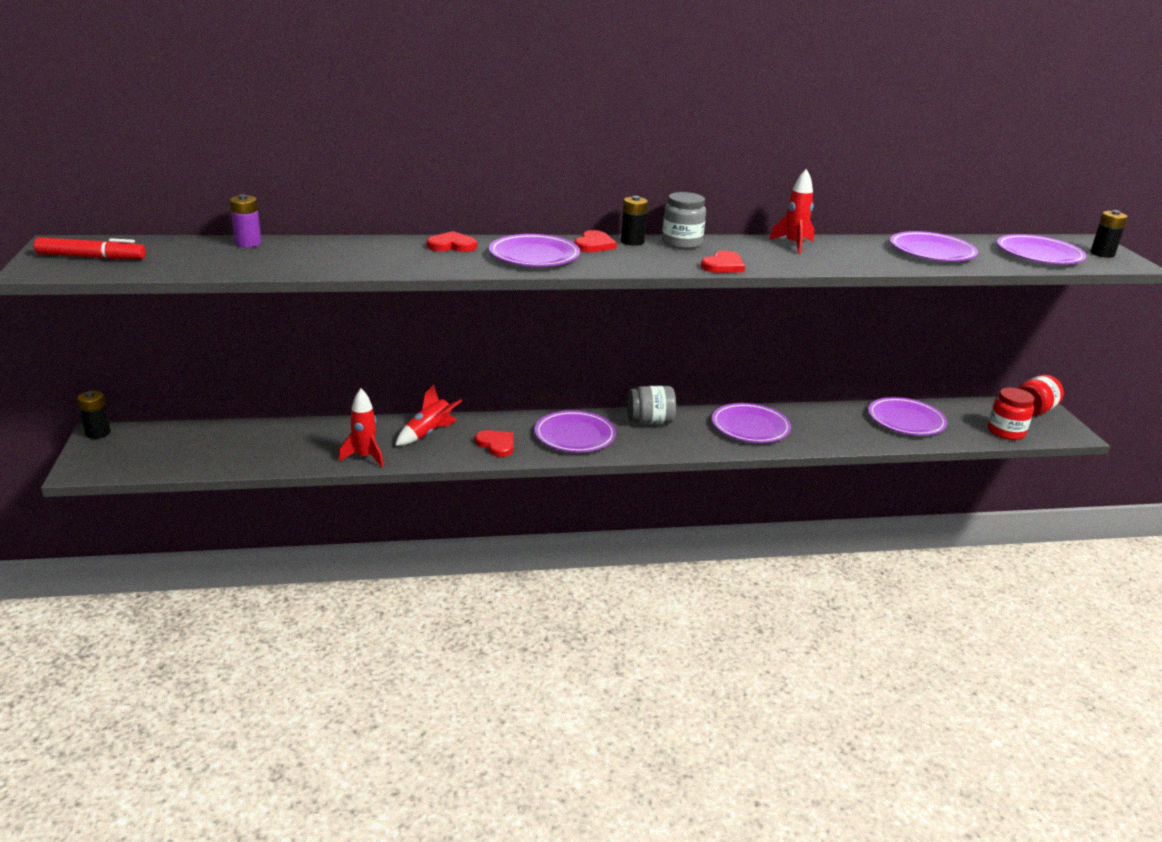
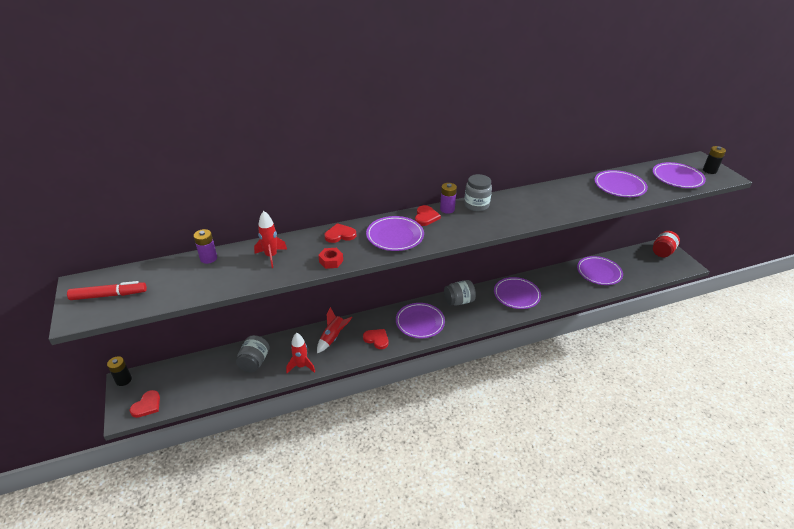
camera: 10 degrees left, 10 degrees up
(296, 442) = (254, 362): none -> grey jar
(423, 266) = (331, 261): none -> red nut
(632, 241) = (447, 209): black battery -> purple battery
(723, 265) = (509, 224): red heart -> red heart (147, 405)
(793, 245) = (541, 194): red rocket -> red rocket (271, 256)
(1006, 432) = (653, 271): red jar -> none

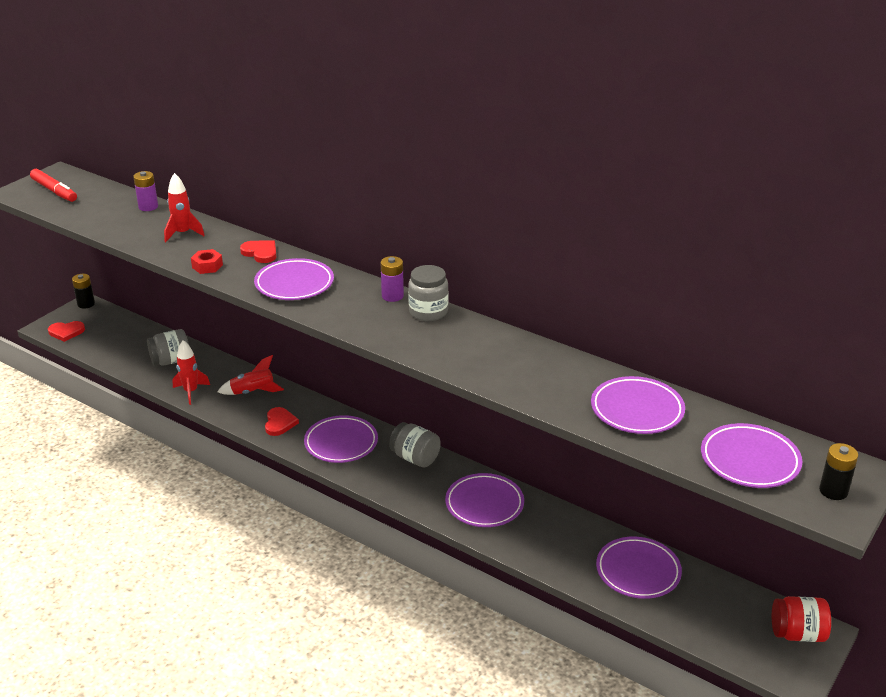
camera: 55 degrees right, 5 degrees down
(426, 217) = (357, 288): red heart -> none

